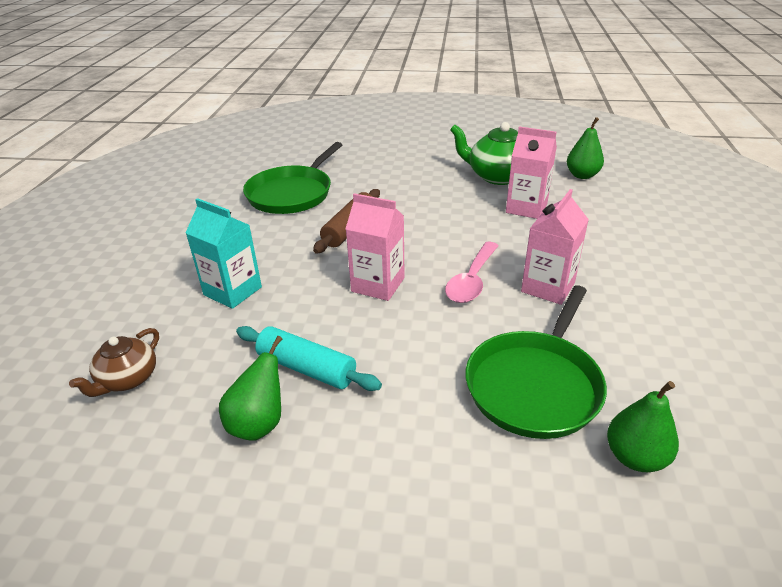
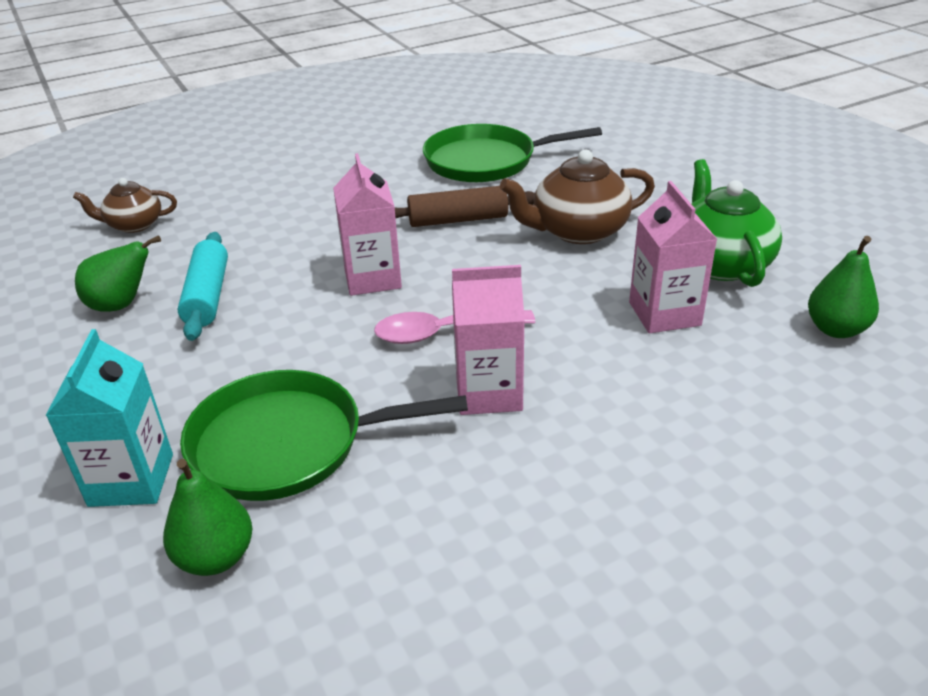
camera: 55 degrees right, 0 degrees up
(233, 291) = (285, 211): turquoise carton -> turquoise carton (131, 480)
(416, 198) = (577, 231): none -> brown teapot

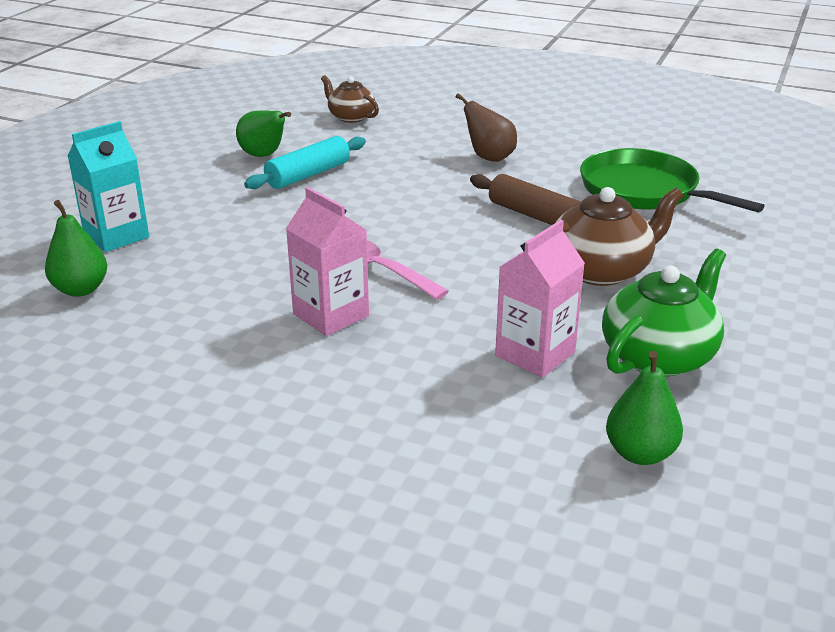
camera: 50 degrees right, 5 degrees down
(287, 443) = (197, 267): green pan -> none
(331, 195) = (489, 157): none -> brown pear
(372, 278) = (406, 217): pink carton -> none
(577, 231) = (601, 270): brown teapot -> brown teapot turned 120 degrees clockwise

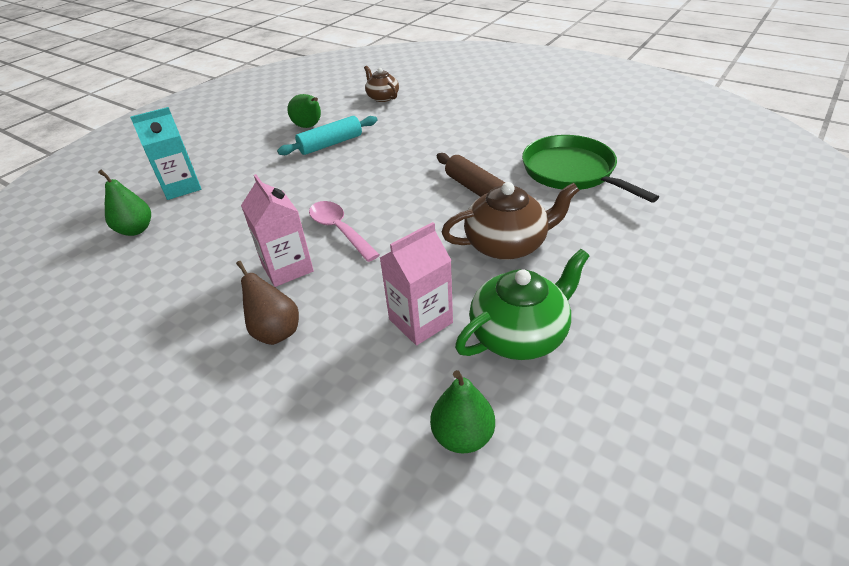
camera: 15 degrees right, 10 degrees up
(489, 157) = (465, 135): brown pear -> brown pear (275, 331)

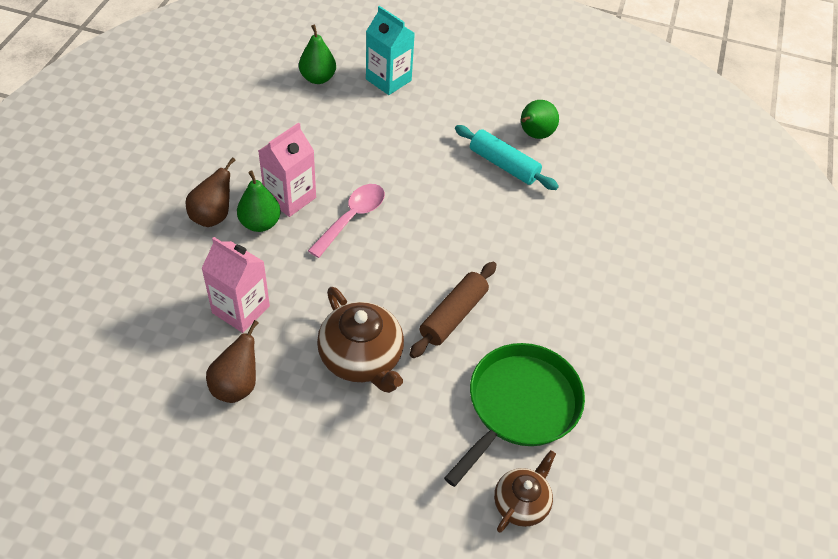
camera: 65 degrees right, 10 degrees up
(382, 97) = (632, 181): brown teapot -> brown teapot (521, 503)
(462, 436) = (126, 362): green pear -> green pear (260, 223)
(520, 334) = (236, 385): green teapot -> brown pear

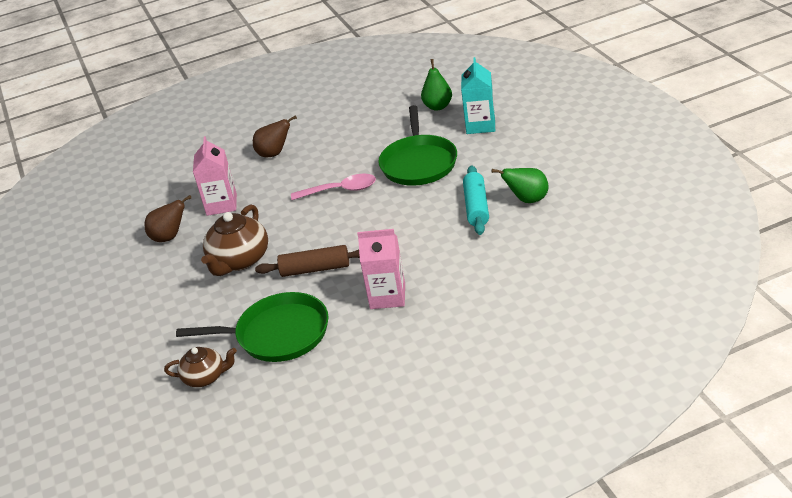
camera: 60 degrees right, 15 degrees down
(260, 223) = (291, 169): green pear -> none
(290, 197) = (325, 163): pink carton -> pink carton (387, 296)
(387, 148) = (418, 163): none -> green pan

